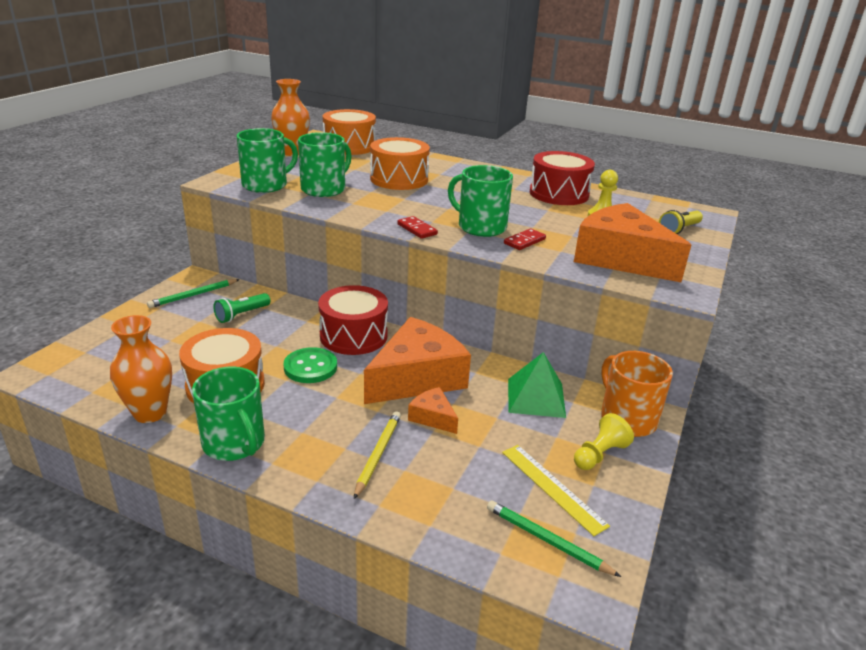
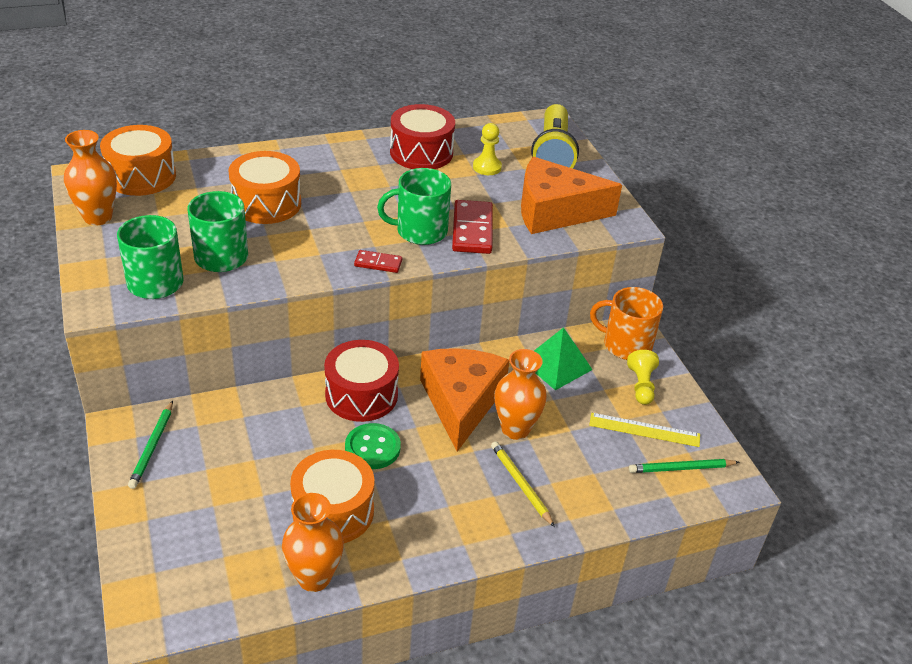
camera: 45 degrees left, 10 degrees up
(234, 443) = (417, 550): green mug -> none
(241, 315) = (234, 437): green flashlight -> none
(433, 417) = (515, 429): orange cheese -> orange vase
(524, 241) = (472, 230): red domino -> red domino, size x1.82
(679, 230) = (553, 154): yellow flashlight -> yellow flashlight, size x1.95

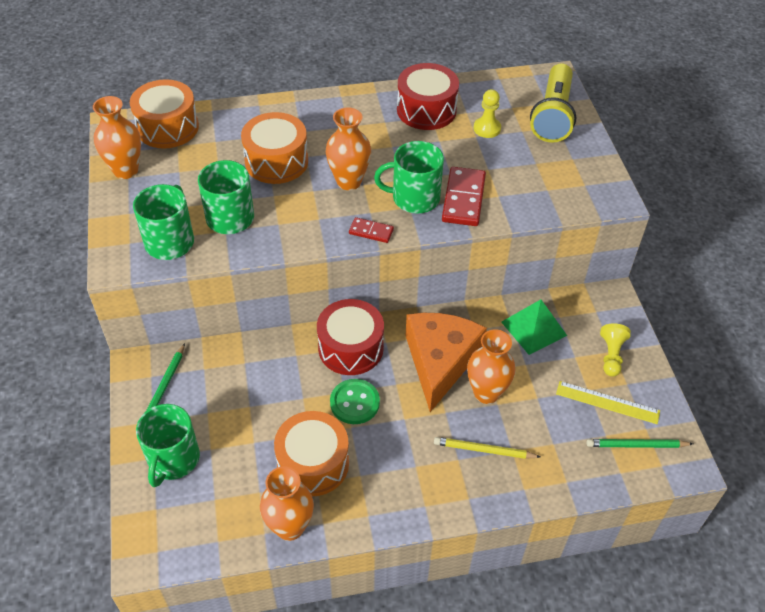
camera: 10 degrees right, 10 degrees up
(170, 519) = (173, 459): none -> green mug
(348, 219) = (349, 181): none -> orange vase
(521, 484) = (484, 450): yellow pencil -> yellow pencil turned 60 degrees counterclockwise
(554, 211) = (545, 181): orange cheese -> none
(626, 345) = (603, 311): orange mug -> none

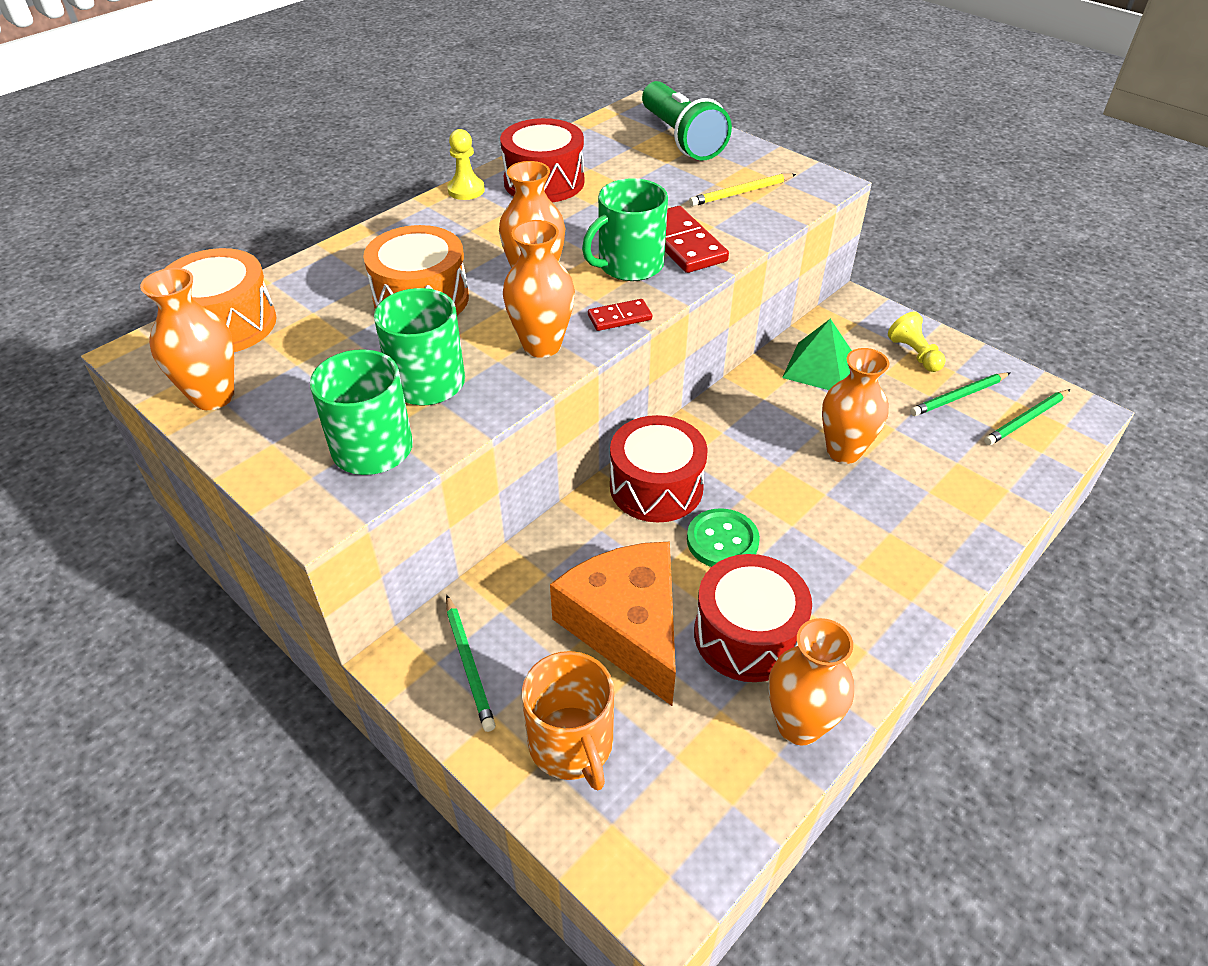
camera: 35 degrees left, 5 degrees down
(173, 459) = (571, 744): green mug -> orange mug
(310, 227) = (542, 345): none -> orange vase
(313, 463) = (747, 635): orange drum -> red drum
(440, 361) = (765, 447): orange cheese -> orange cheese (627, 627)
(484, 450) = (904, 507): yellow pencil -> yellow pencil (741, 193)
(487, 128) = (629, 174): yellow pawn -> yellow pawn (466, 190)
(553, 115) = (681, 138): yellow flashlight -> green flashlight
(607, 402) = (959, 396): yellow ruler -> green pencil

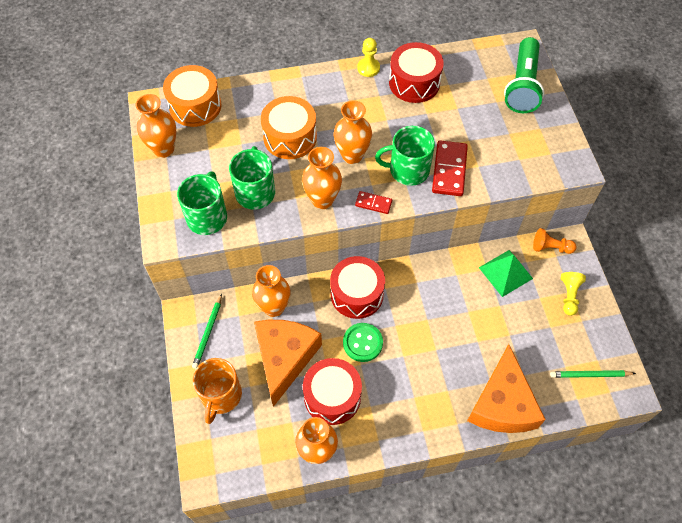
camera: 35 degrees right, 15 degrees up
(741, 193) = (517, 149): yellow pencil -> none
(842, 318) = (550, 247): none -> orange pawn
(844, 451) = (468, 331): orange vase -> orange vase (274, 307)
(959, 396) = (566, 338): green pencil -> none
(969, 507) = (502, 403): none -> orange cheese

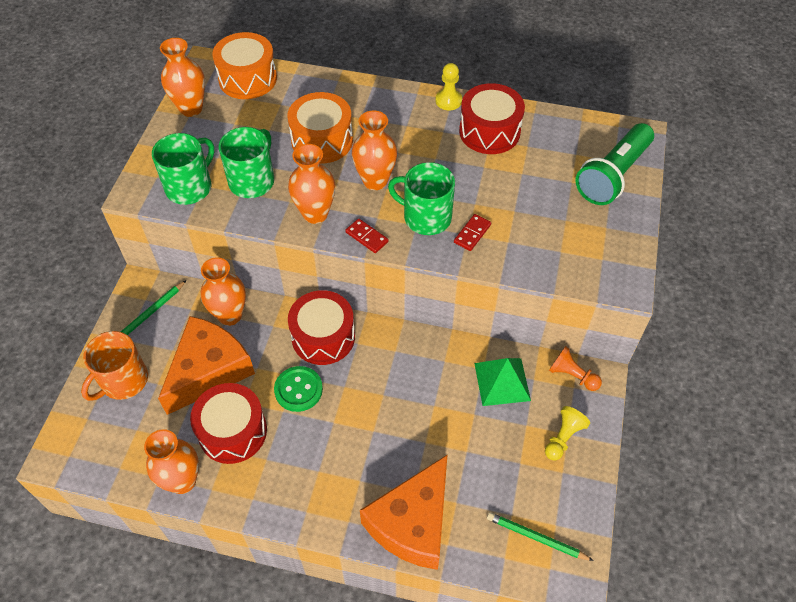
camera: 25 degrees right, 5 degrees down
(449, 170) = (472, 234): red domino -> red domino, size x0.55

